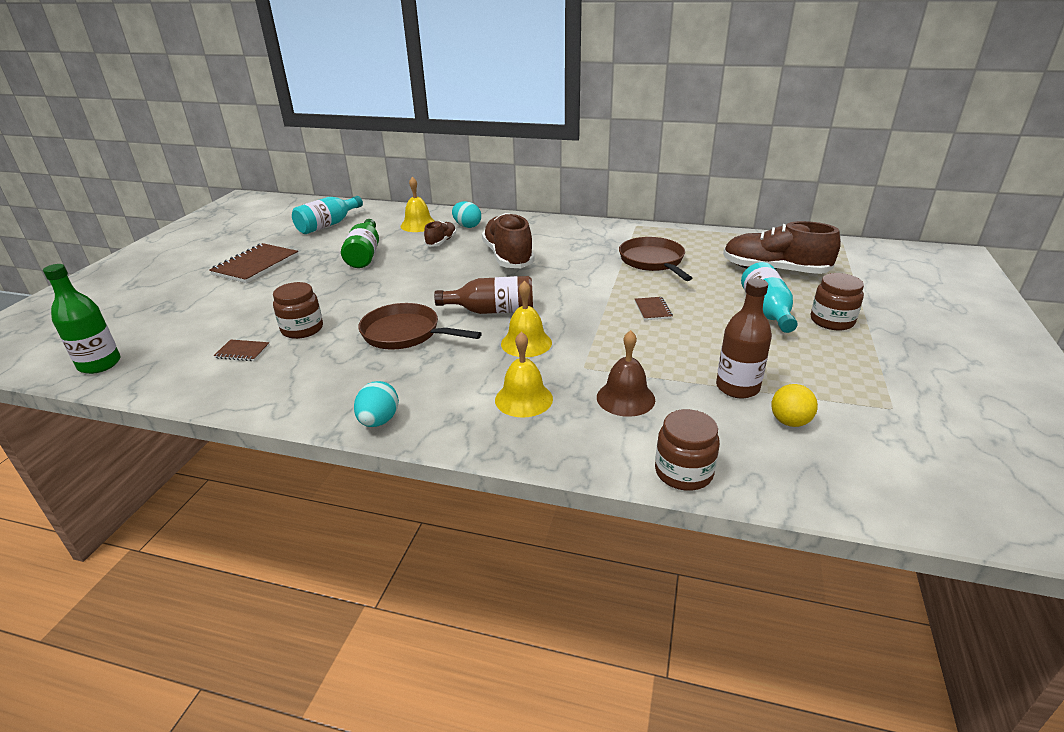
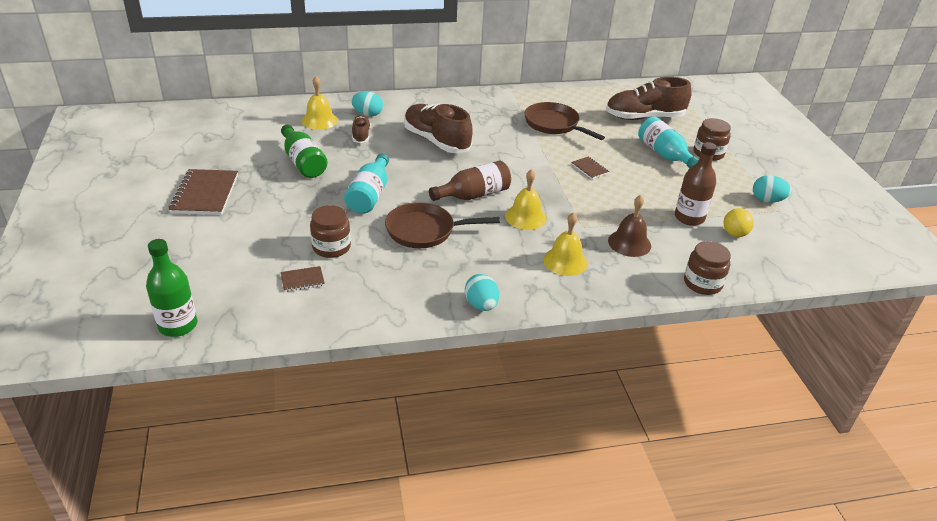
camera: 30 degrees left, 5 degrees up
(328, 225) = (226, 135): turquoise bottle -> turquoise bottle (369, 195)
(879, 391) = (767, 200): none -> turquoise egg

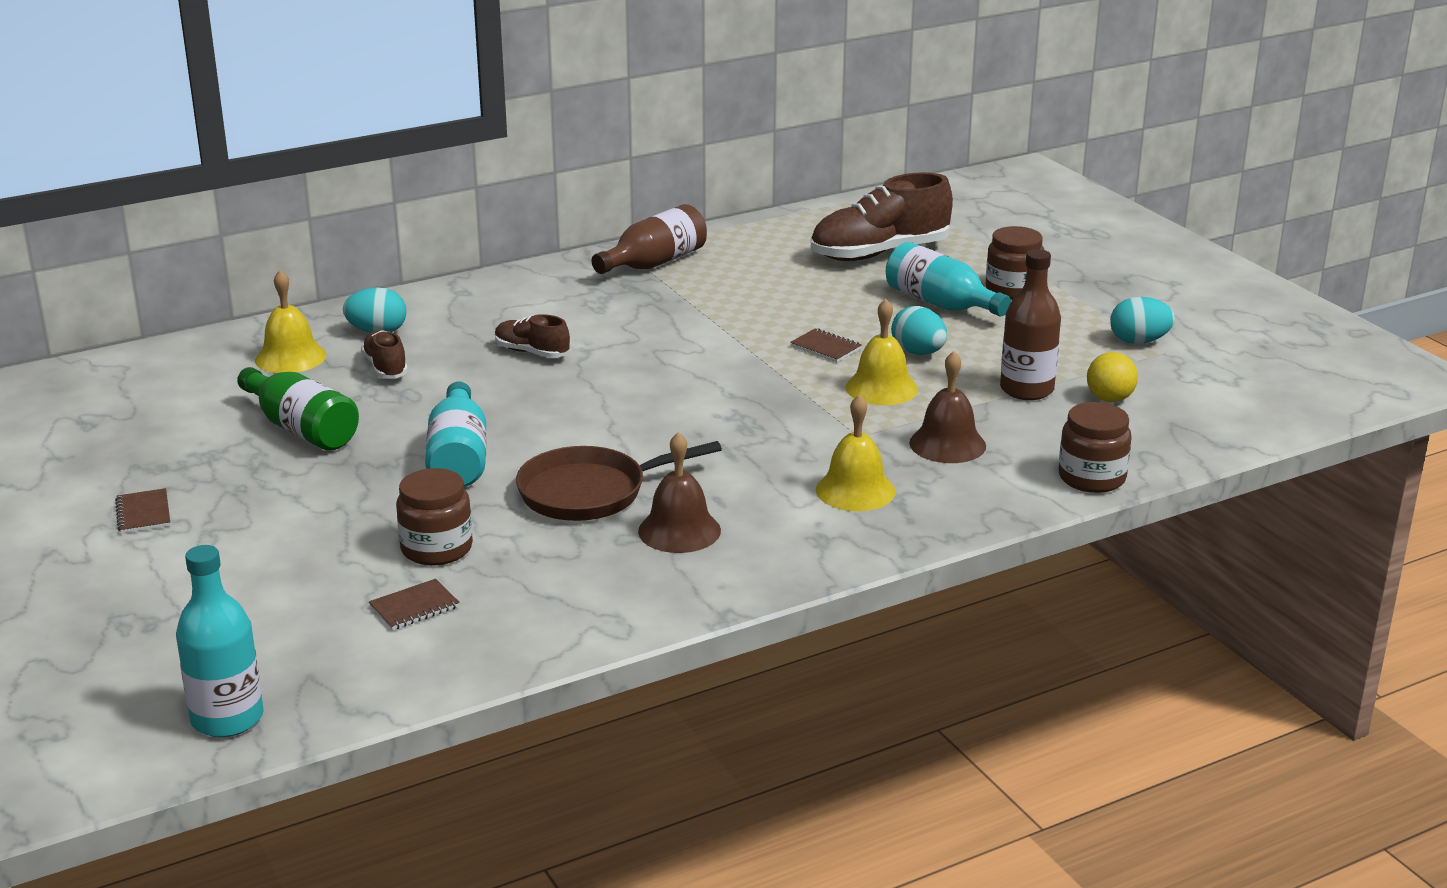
camera: 15 degrees left, 10 degrees down
(178, 325) = (227, 719): green bottle -> turquoise bottle
(205, 194) = (143, 513): brown notebook -> brown notebook, size x0.49
(436, 141) = (532, 352): brown shoe -> brown shoe, size x0.51
(459, 265) = (679, 530): none -> brown bell
(473, 195) = (646, 423): brown bottle -> brown bottle (654, 263)
(481, 305) = (749, 580): turquoise egg -> turquoise egg (918, 353)
(525, 217) = (754, 439): yellow bell -> yellow bell (881, 388)
(554, 124) = (729, 291): brown pan -> none

